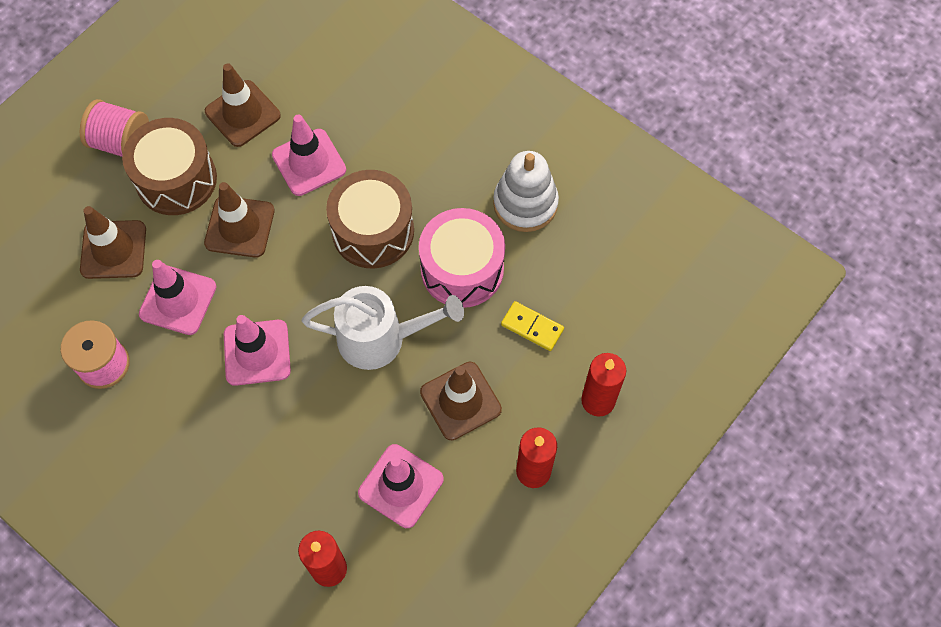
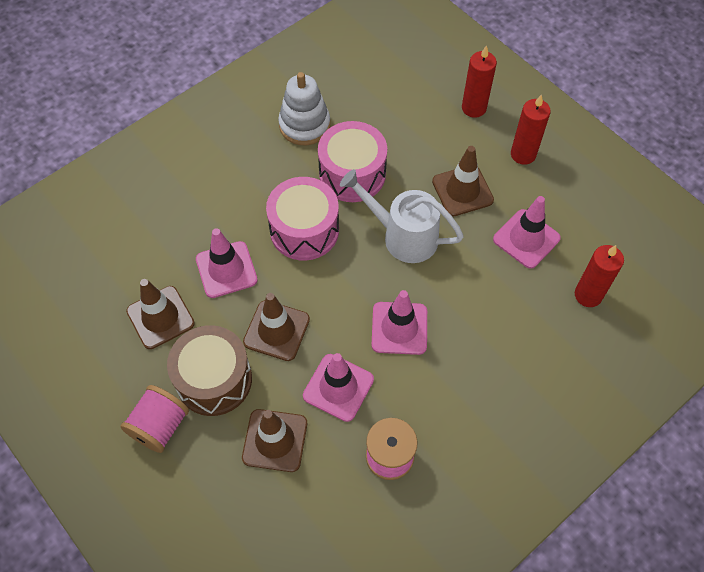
camera: 80 degrees left, 5 degrees down
(373, 231) = (304, 230): brown drum -> pink drum
(382, 338) = (402, 236): white watering can -> white watering can turned 75 degrees counterclockwise
(532, 327) = (409, 137): yellow domino -> none

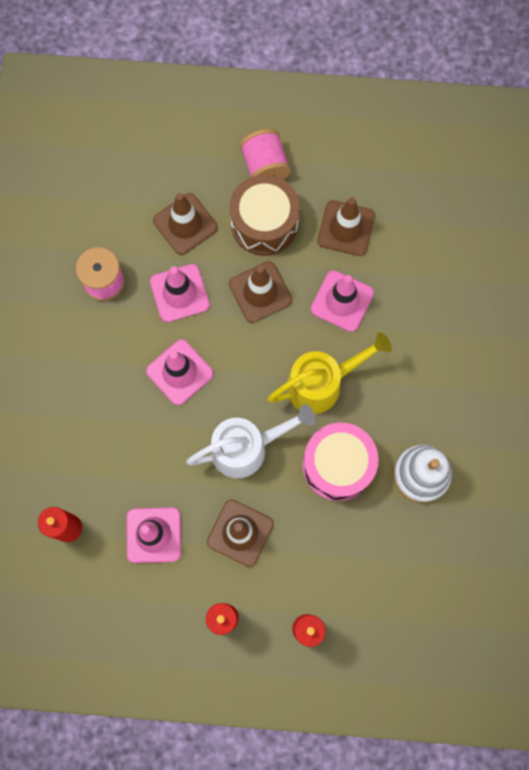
camera: 135 degrees right, 15 degrees up
(304, 230) = (322, 383): pink drum -> yellow watering can

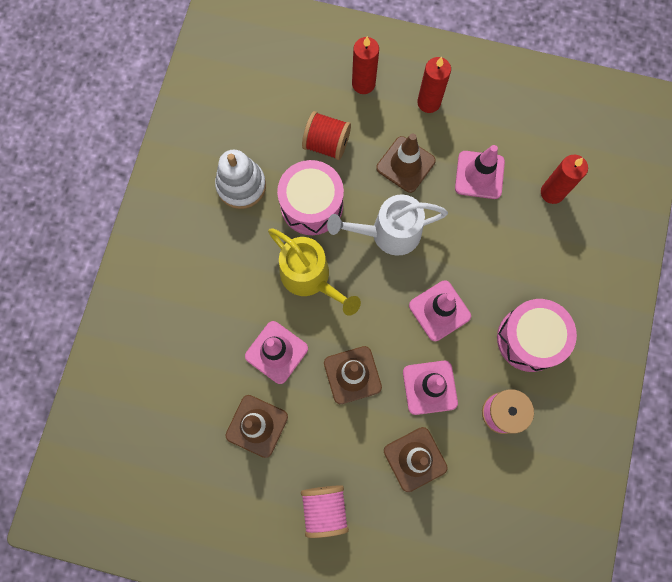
camera: 170 degrees left, 0 degrees up
(82, 359) = (529, 339): none -> pink drum
(264, 223) = (336, 445): brown drum -> none
(322, 383) = (311, 278): yellow watering can -> yellow watering can turned 120 degrees counterclockwise
(335, 542) = (326, 143): none -> red spool

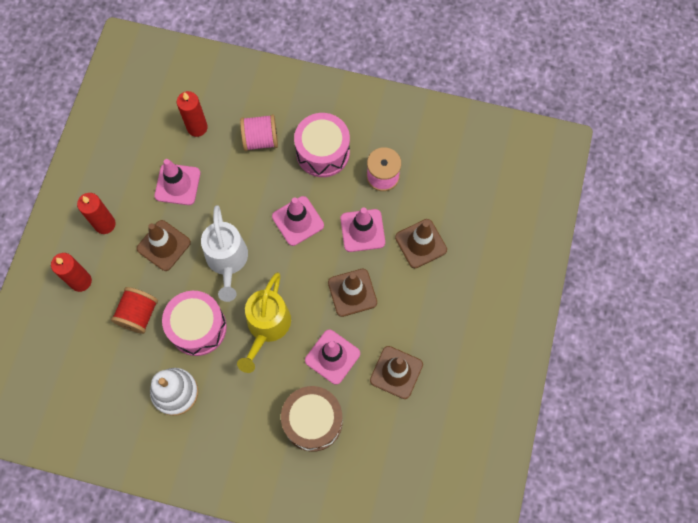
camera: 90 degrees left, 5 degrees down
(204, 331) = (313, 421): none -> brown drum
(311, 278) = (266, 328): yellow watering can -> yellow watering can turned 150 degrees clockwise
(325, 508) = (462, 315): pink spool -> pink spool (260, 139)

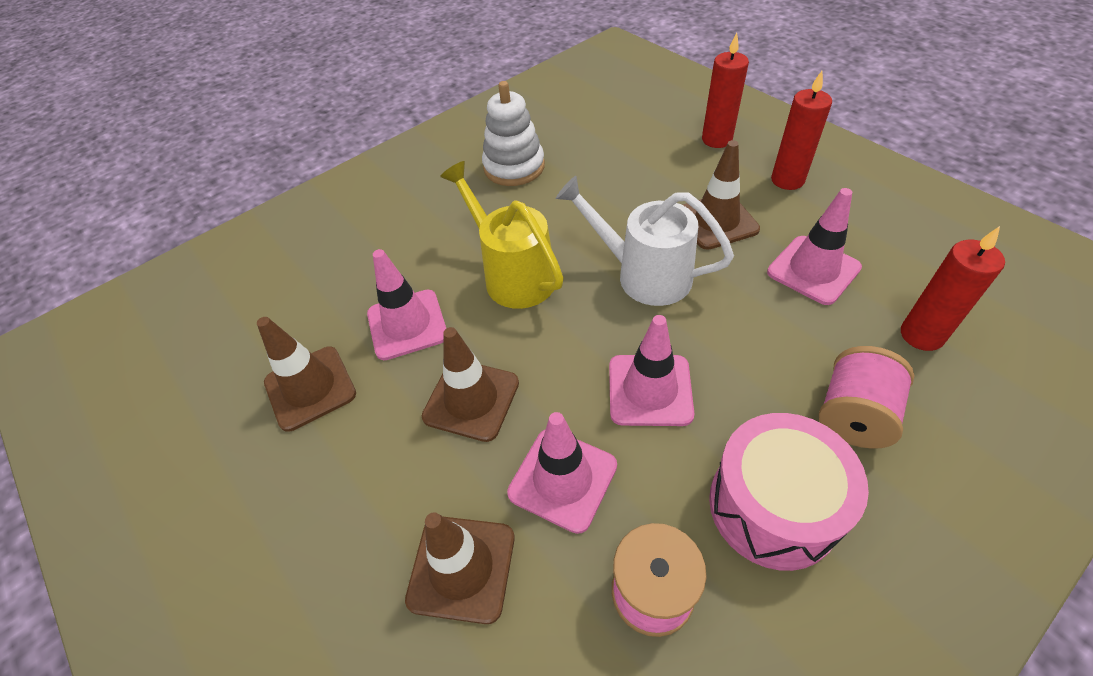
camera: 130 degrees right, 20 degrees down
(138, 314) = (635, 169): red spool -> none
(198, 327) = (573, 211): pink drum -> none
(313, 421) = (356, 265): brown drum -> none

